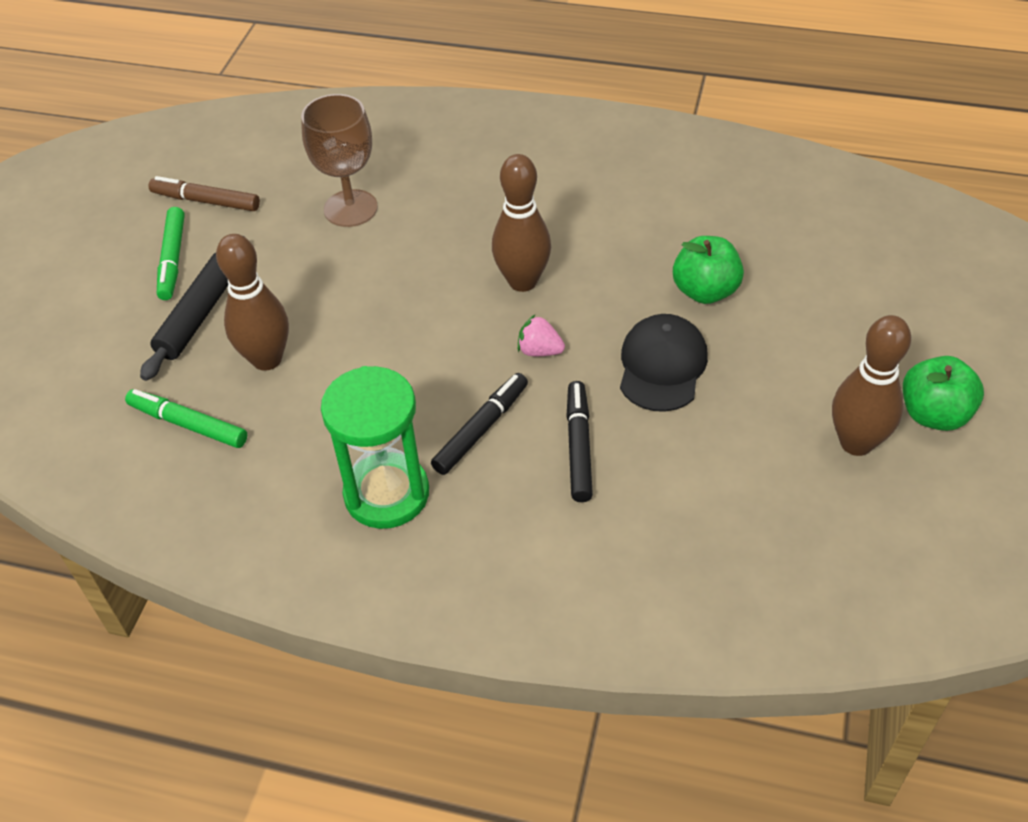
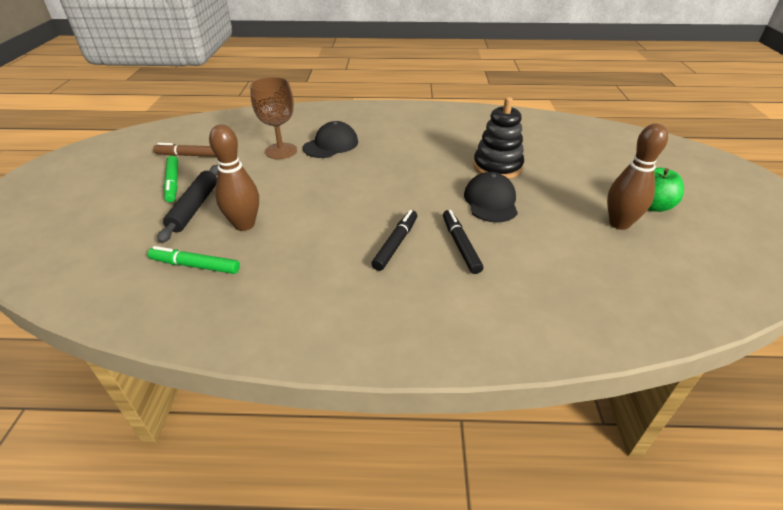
camera: 15 degrees left, 10 degrees down
(386, 494) = (345, 287): green hourglass -> none
(436, 203) = (331, 145): none -> black cap
(522, 281) = (393, 172): brown bowling pin -> none
(539, 351) = (416, 202): pink strawberry -> none
(705, 291) = (497, 167): green apple -> black stacking toy

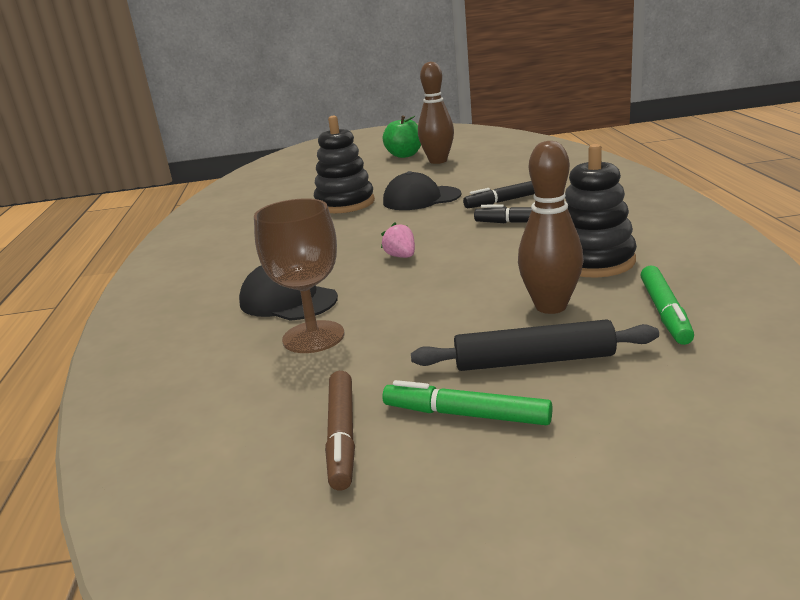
camera: 95 degrees left, 15 degrees down
(173, 183) = (466, 415): green marker -> green marker turned 135 degrees counterclockwise
(293, 258) = (593, 261): none -> black stacking toy
(366, 182) = (401, 256): none -> pink strawberry

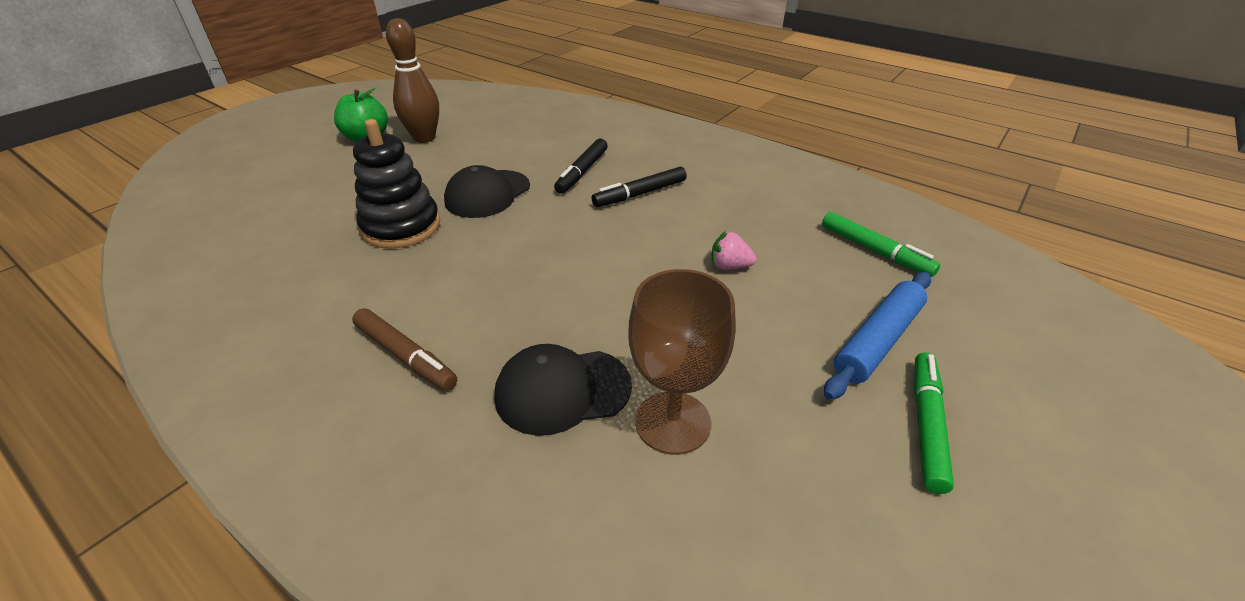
camera: 50 degrees left, 15 degrees up
(342, 436) = (891, 517): brown marker -> brown marker (405, 355)
(401, 256) = (589, 277): pink strawberry -> pink strawberry (729, 266)
(466, 415) = (926, 425): green marker -> green marker turned 135 degrees clockwise
(534, 360) = (877, 340): black rolling pin -> blue rolling pin
(550, 306) = (802, 279): brown bowling pin -> none
(593, 261) = (756, 219): black stacking toy -> none

